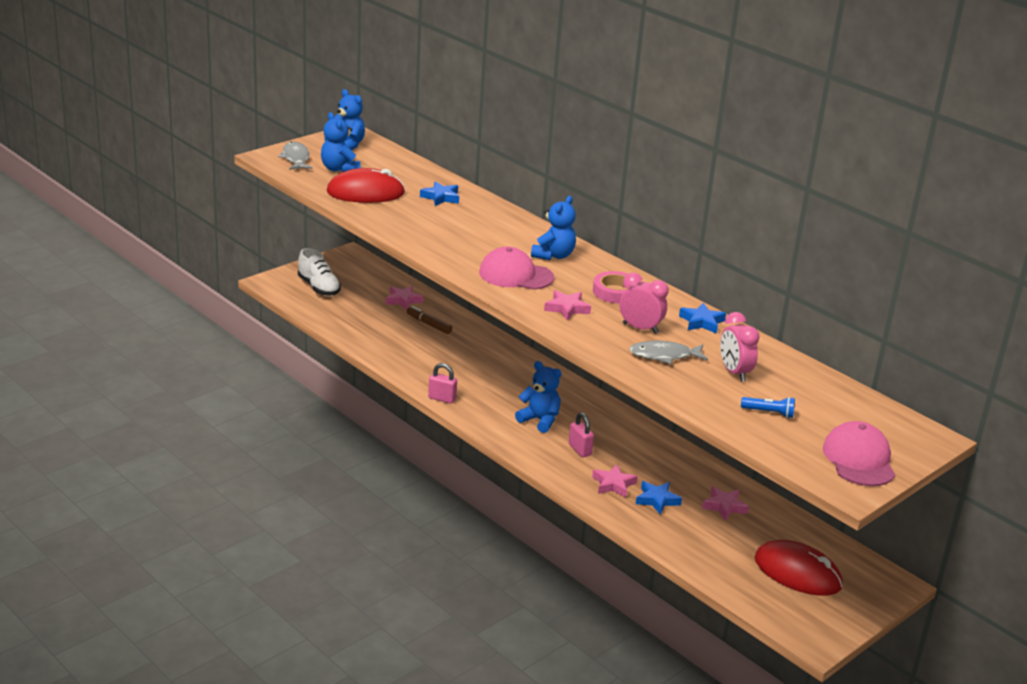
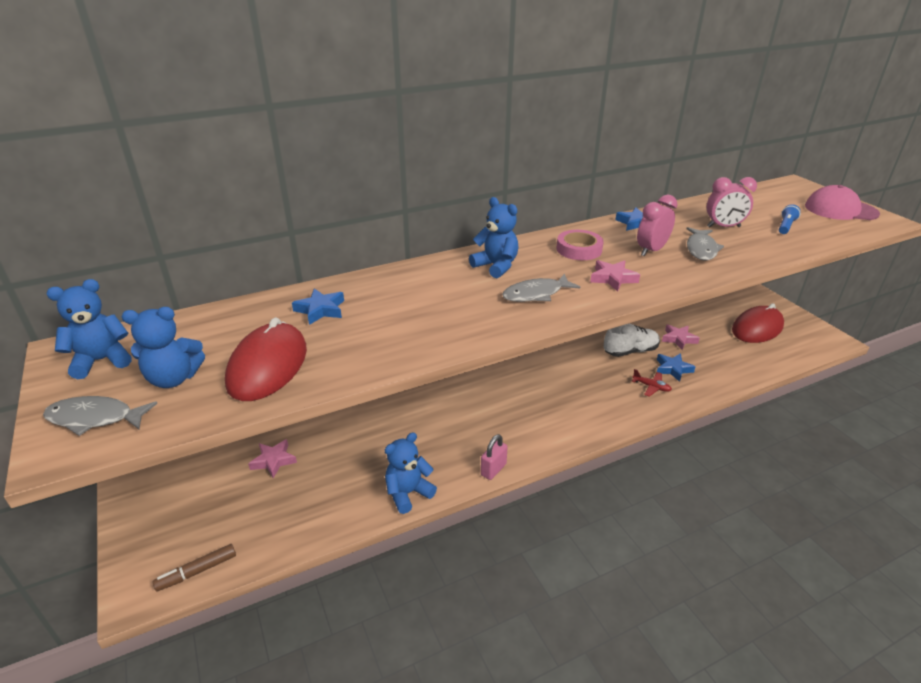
camera: 70 degrees left, 5 degrees up
(319, 287) = (191, 539): white shoe -> white shoe (630, 351)
(429, 324) = (338, 449): brown marker -> brown marker (197, 571)
(515, 275) = (536, 294): pink cap -> grey fish
(539, 420) = (546, 408): blue teddy bear -> blue teddy bear (408, 493)
(580, 450) = (597, 394): pink padlock -> none
(613, 484) = (651, 387): pink star -> red plane

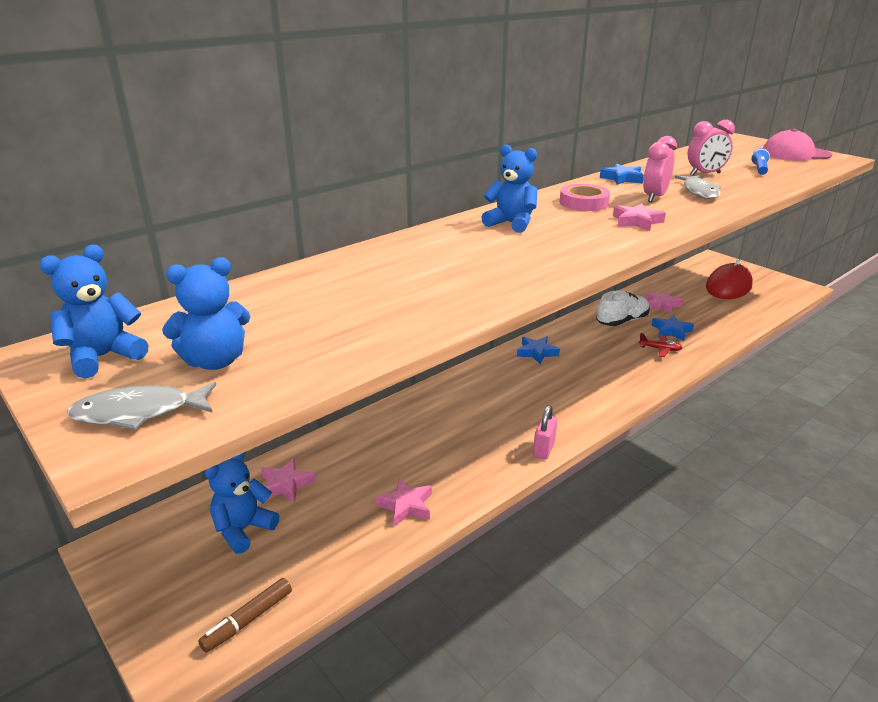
camera: 15 degrees left, 5 degrees down
(268, 366) = (325, 335): red mouse -> none
(320, 310) = (347, 279): blue star -> blue star (537, 352)
(355, 499) = (406, 506): none -> pink star
(408, 493) = (463, 488): blue teddy bear -> blue teddy bear (243, 529)
(536, 294) = (571, 241): grey fish -> none

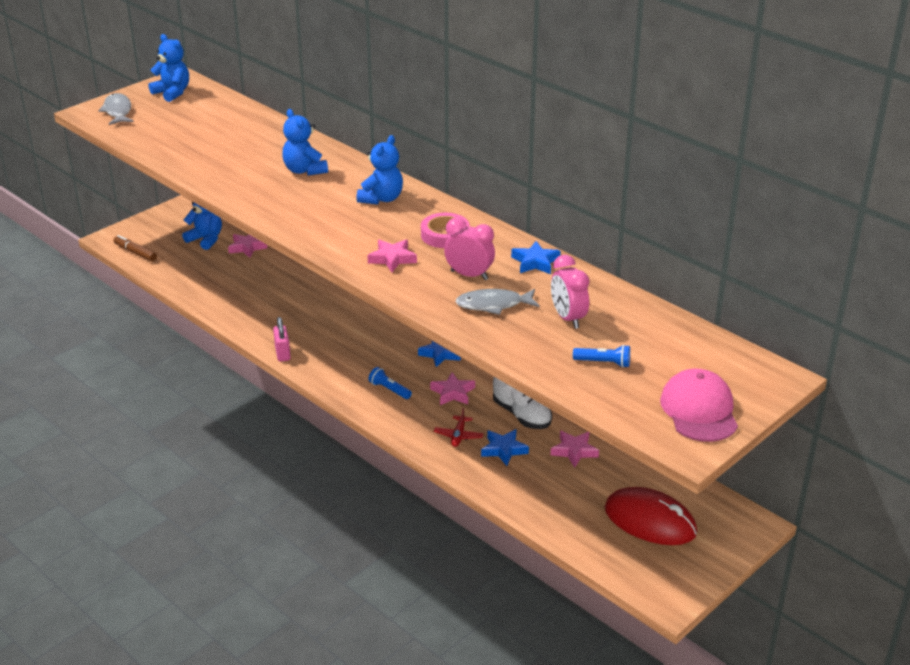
camera: 85 degrees right, 5 degrees up
(215, 361) = (162, 120): blue teddy bear -> blue teddy bear (304, 170)
(406, 506) = (221, 295): pink star -> pink star (453, 393)
(543, 449) = (282, 354): pink padlock -> pink padlock turned 60 degrees clockwise
(600, 381) = (389, 389): none -> blue flashlight

